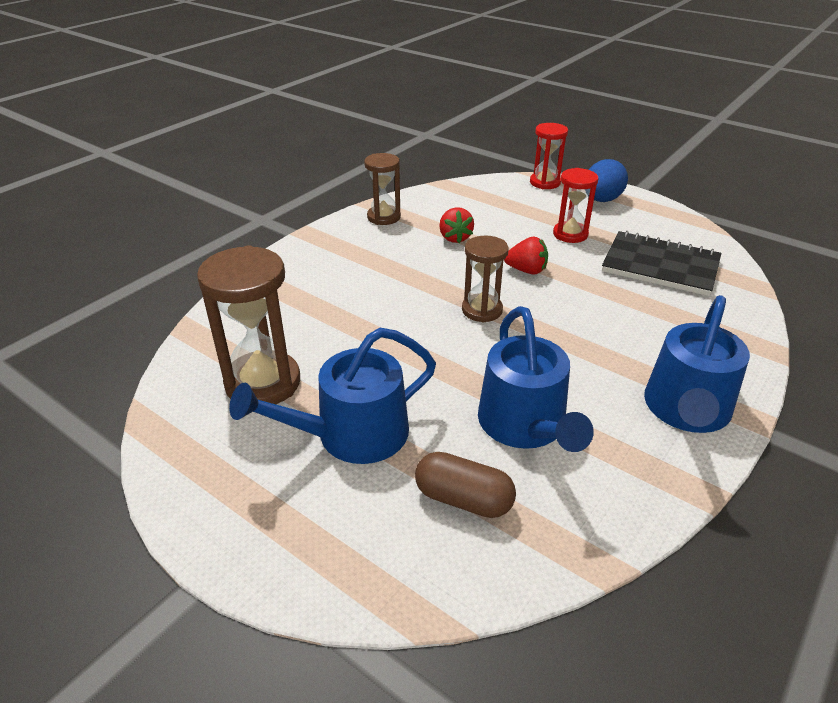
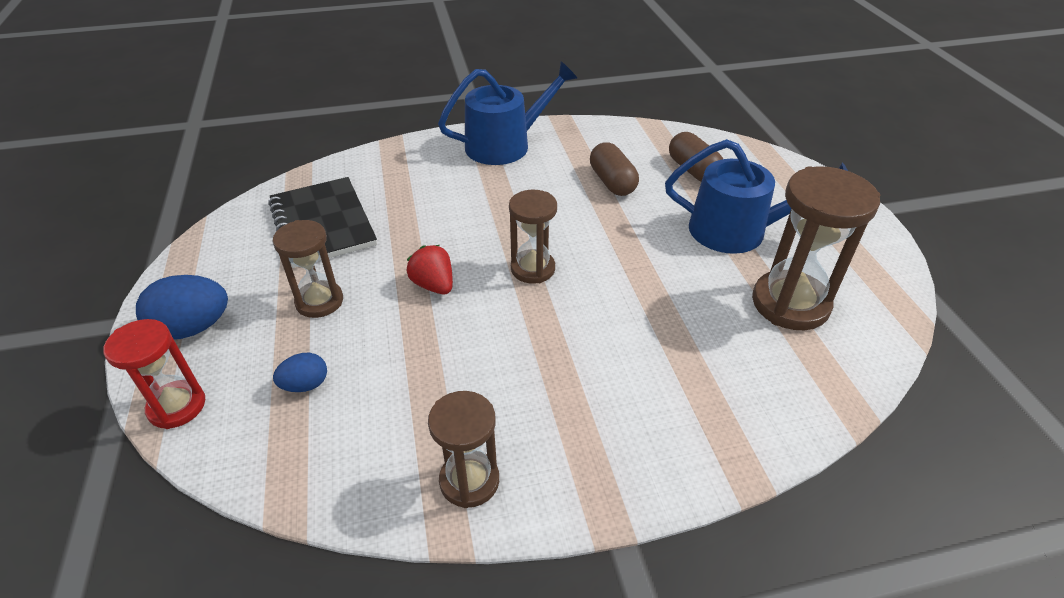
camera: 140 degrees left, 5 degrees up
(455, 238) = (435, 374): red strawberry -> none
(508, 209) = (305, 385): none -> blue egg
(525, 425) = (612, 182): blue watering can -> brown capsule
(570, 234) = (319, 301): red hourglass -> brown hourglass

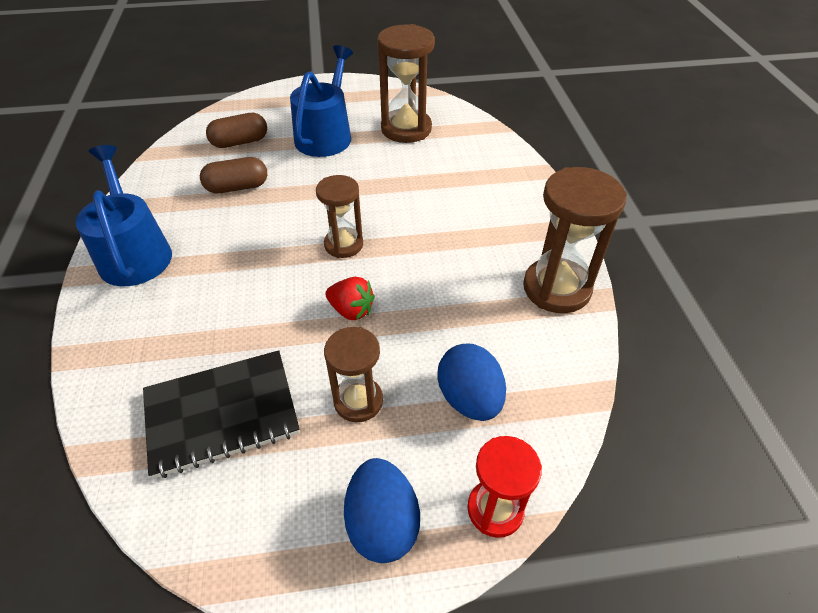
camera: 85 degrees left, 5 degrees up
(305, 385) = (469, 398): blue egg -> blue egg, size x1.76
(434, 285) = (351, 310): red strawberry -> red strawberry turned 120 degrees counterclockwise
(469, 481) = (556, 288): brown hourglass -> brown hourglass, size x1.61

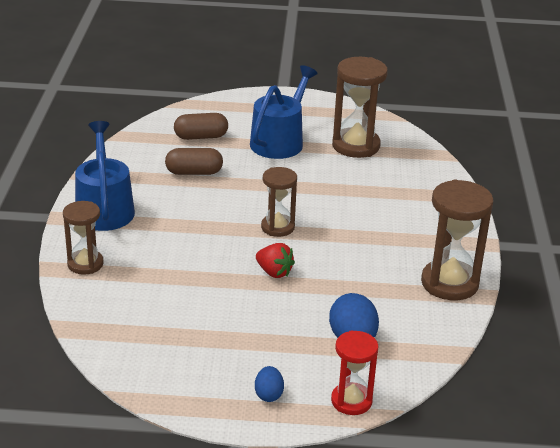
camera: 10 degrees right, 15 degrees down
(222, 414) = (164, 319): black notebook -> none
(358, 401) = (267, 328): brown hourglass -> brown hourglass (85, 264)
(382, 523) = (268, 394): blue egg -> blue egg, size x0.57

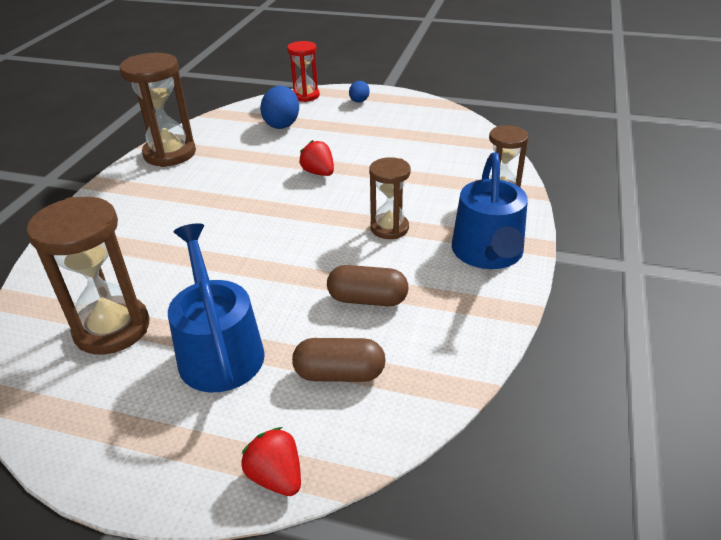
camera: 165 degrees left, 5 degrees up
(219, 102) = (276, 476): none -> red strawberry
(277, 227) = (293, 214): brown hourglass -> brown hourglass (389, 228)
(279, 141) = (219, 350): blue watering can -> blue watering can turned 120 degrees clockwise

